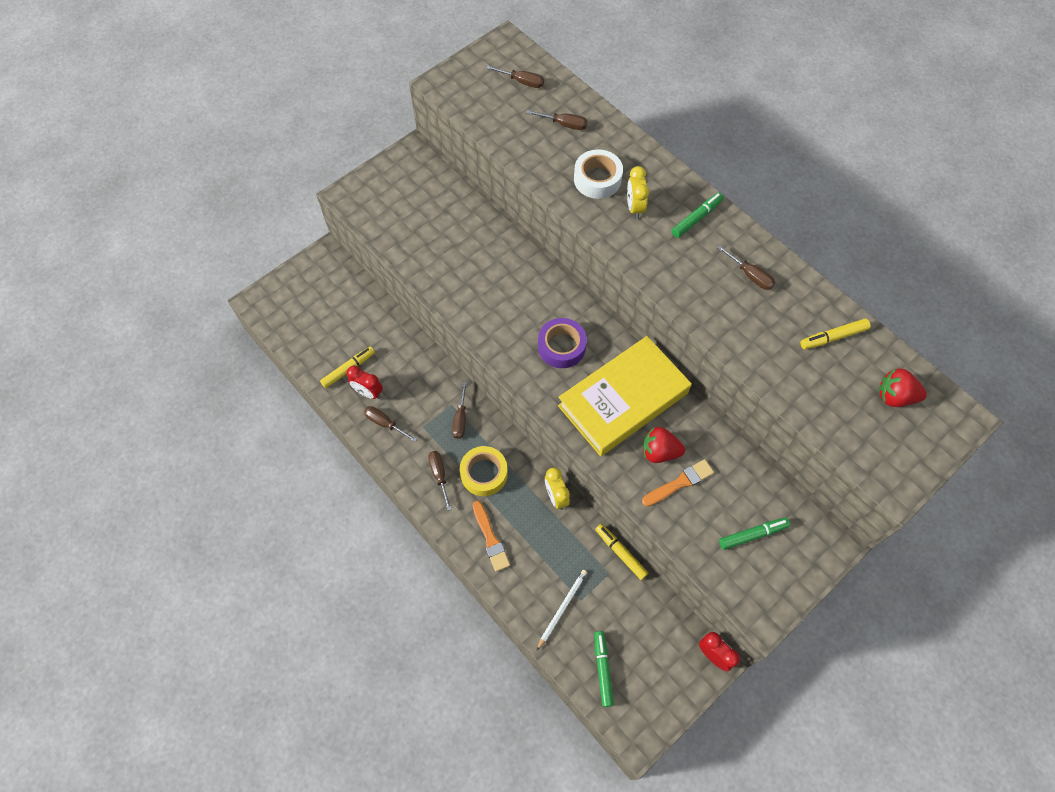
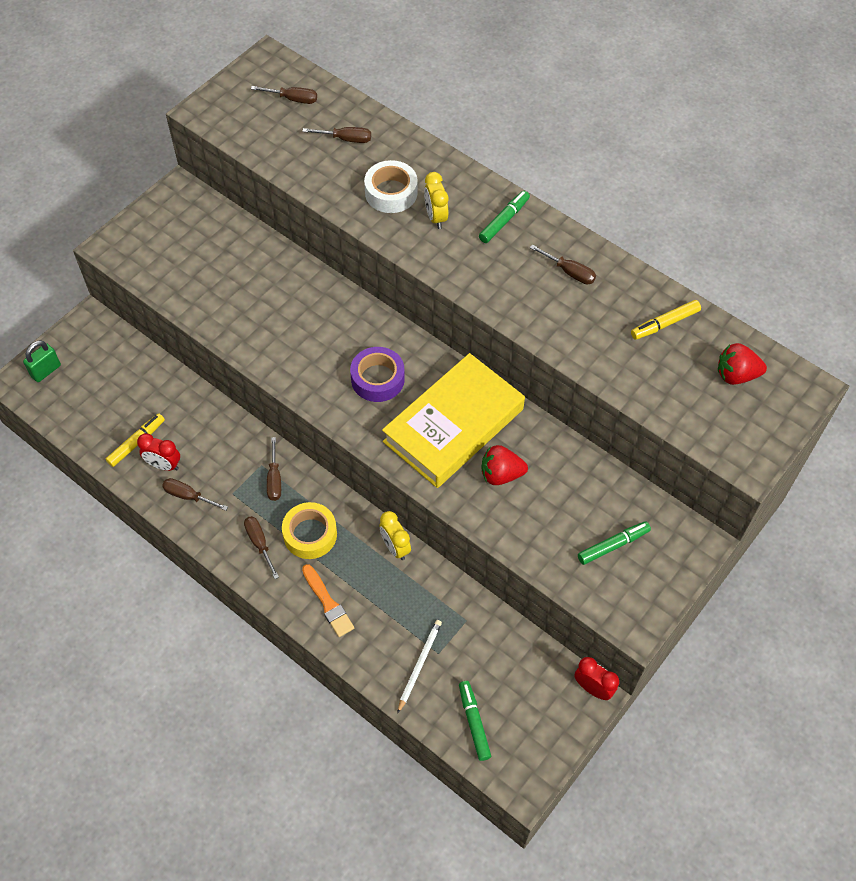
camera: 10 degrees left, 5 degrees down
(282, 294) = (46, 371): none -> green padlock
(620, 552) = (476, 596): yellow marker -> none
(679, 483) = (527, 503): orange brush -> none

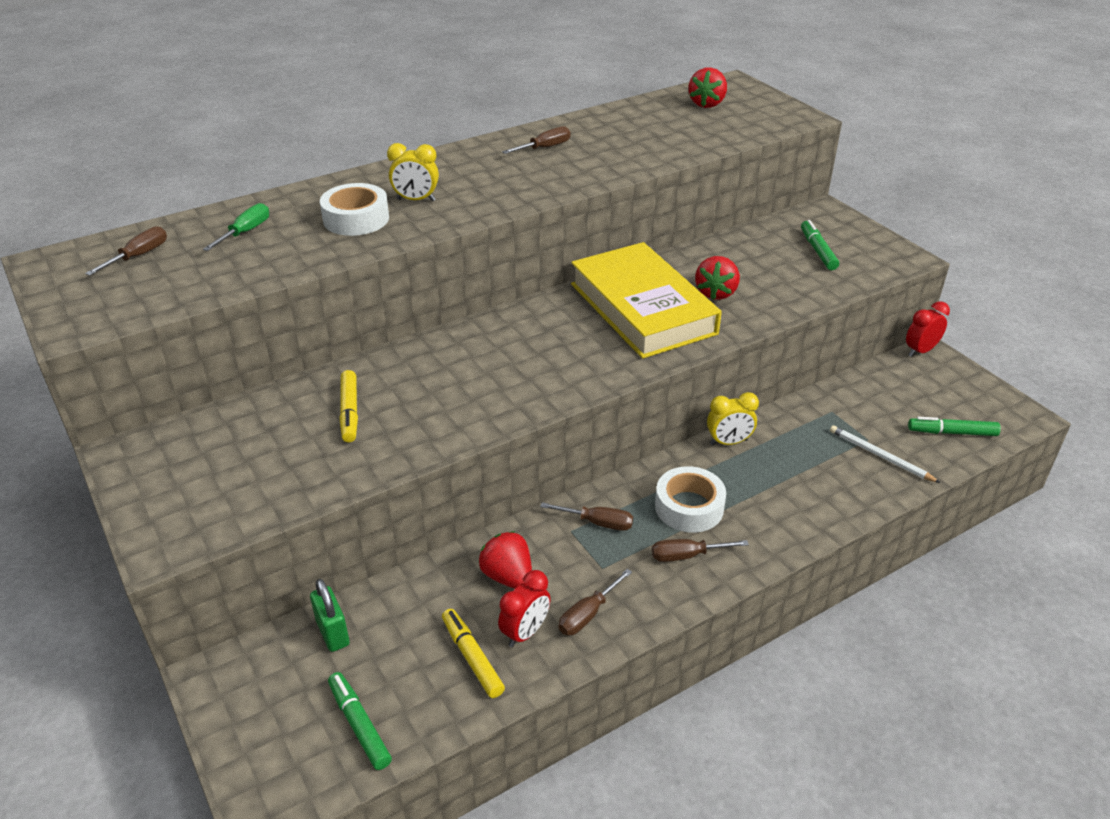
camera: 70 degrees left, 20 degrees down
(46, 371) = (269, 757): green padlock -> green padlock (333, 633)
(207, 440) = (508, 576): none -> red strawberry
(310, 534) = (689, 507): yellow tape -> white tape
(328, 603) = (787, 511): orange brush -> none
(345, 139) = (245, 232): brown screwdriver -> green screwdriver
(377, 379) = (554, 345): purple tape -> none
(504, 220) = (453, 166): green marker -> green marker (359, 725)
(664, 323) = (634, 120): yellow marker -> yellow marker (349, 412)

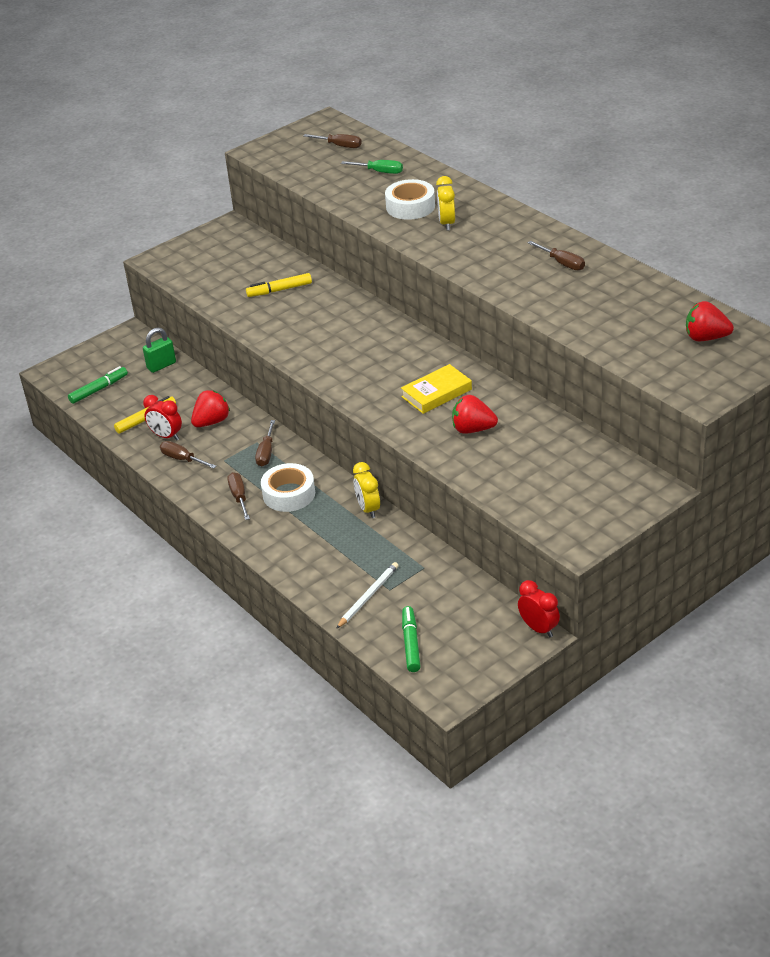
camera: 85 degrees right, 0 degrees up
(642, 308) = (436, 393): yellow book -> yellow book, size x0.50
(818, 250) = (570, 486): green marker -> none

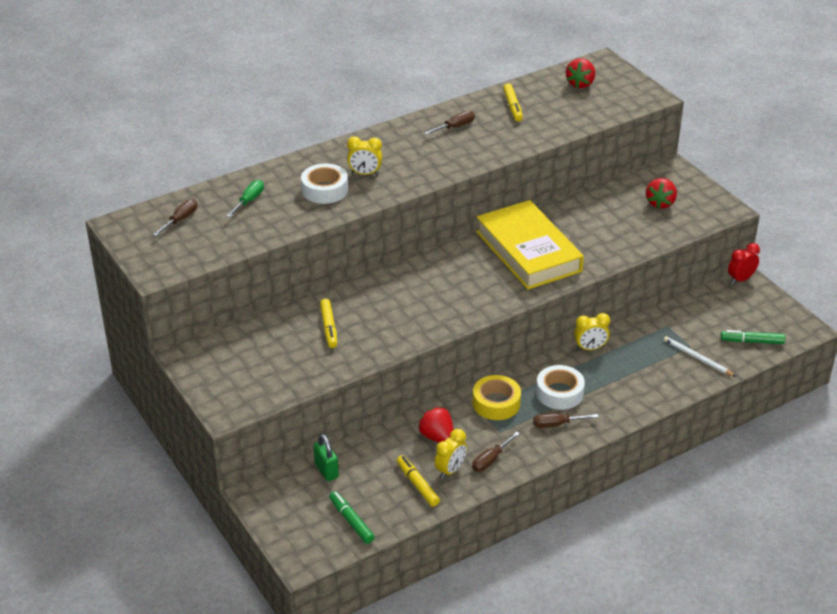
camera: 85 degrees left, 0 degrees up
(166, 436) = (450, 470): red clock -> yellow clock
(266, 452) = (496, 403): brown screwdriver -> yellow tape
(436, 393) = (528, 251): yellow book -> yellow book, size x2.01
(473, 429) = (582, 239): red strawberry -> red strawberry (660, 203)
(625, 295) = (512, 107): none -> yellow marker

